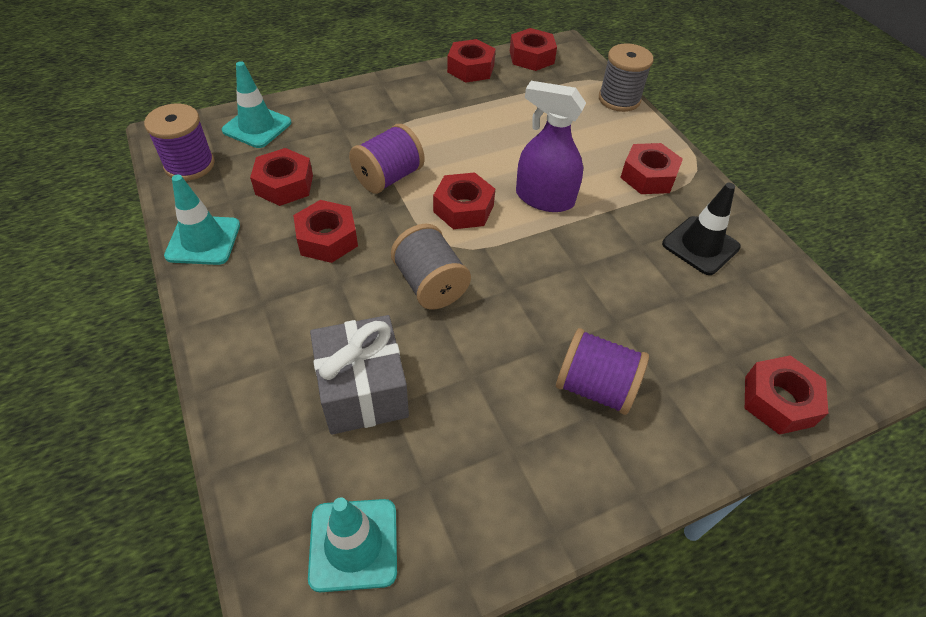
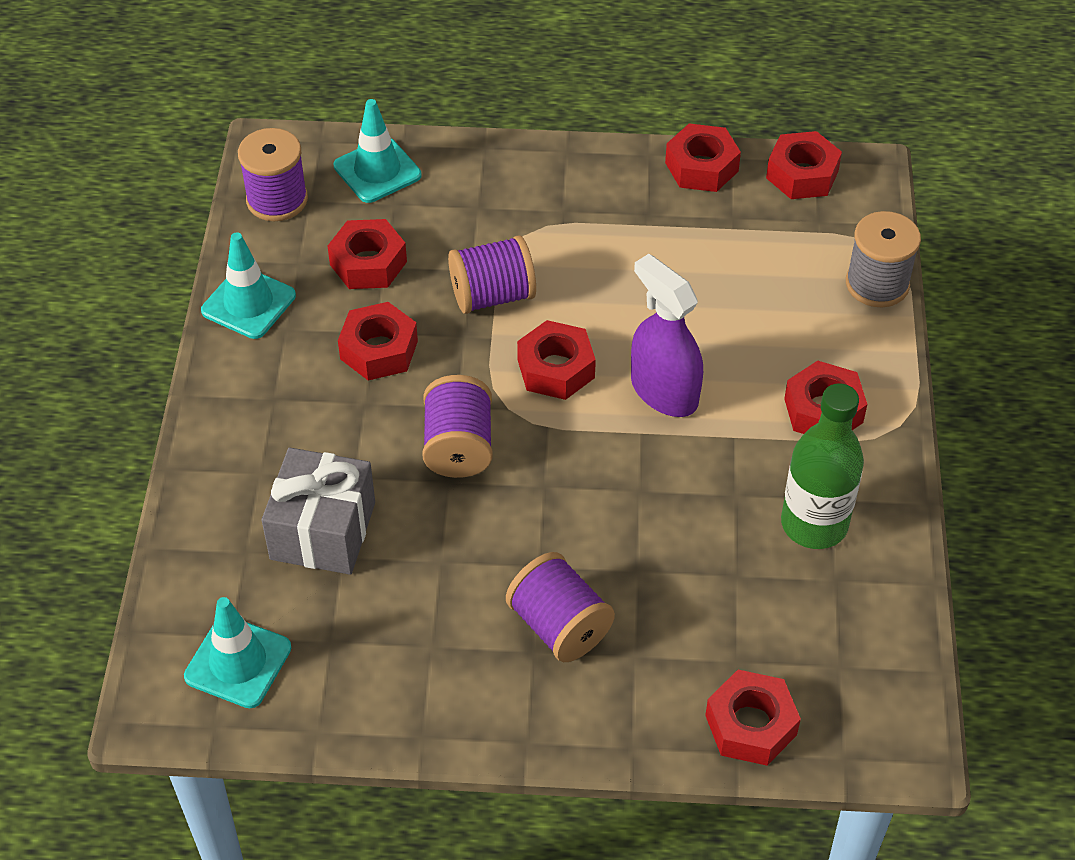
camera: 30 degrees right, 0 degrees up
(430, 284) = (458, 447): grey spool -> purple spool
(700, 245) = (814, 524): black traffic cone -> green bottle

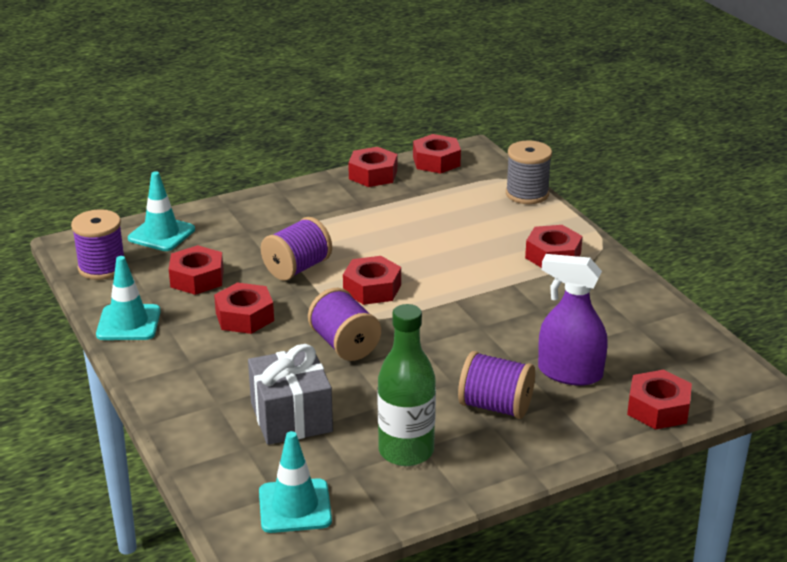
camera: 30 degrees left, 20 degrees down
(664, 391) = (450, 277): purple spray bottle -> purple spray bottle (569, 373)
(814, 524) = (599, 306): green bottle -> green bottle (406, 451)

